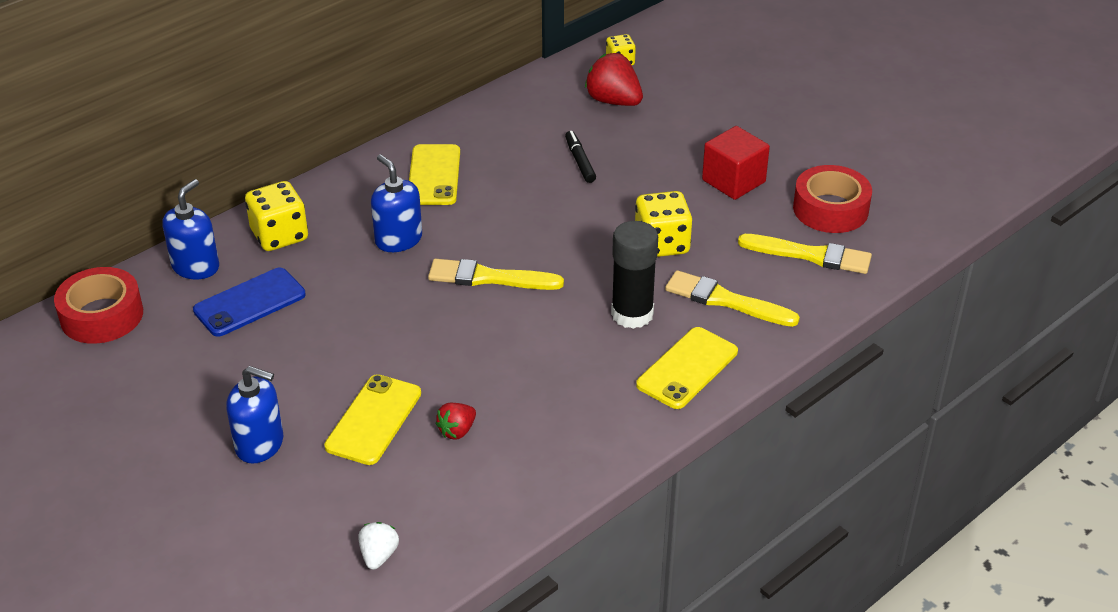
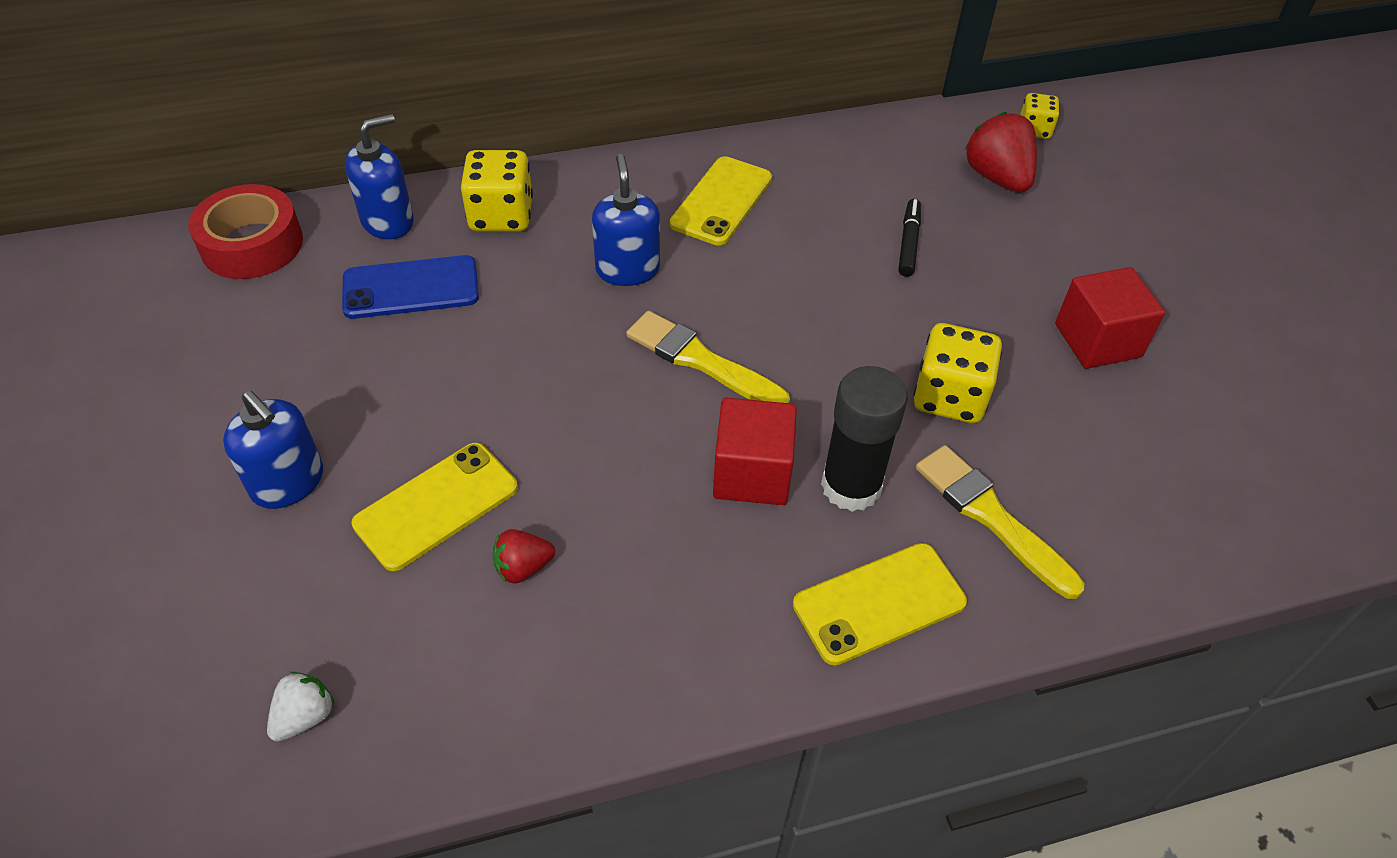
camera: 25 degrees right, 10 degrees up
(566, 329) = (752, 473): none -> red cube
(810, 255) = (1151, 493): yellow brush -> none
(830, 209) = (1217, 432): red tape -> none

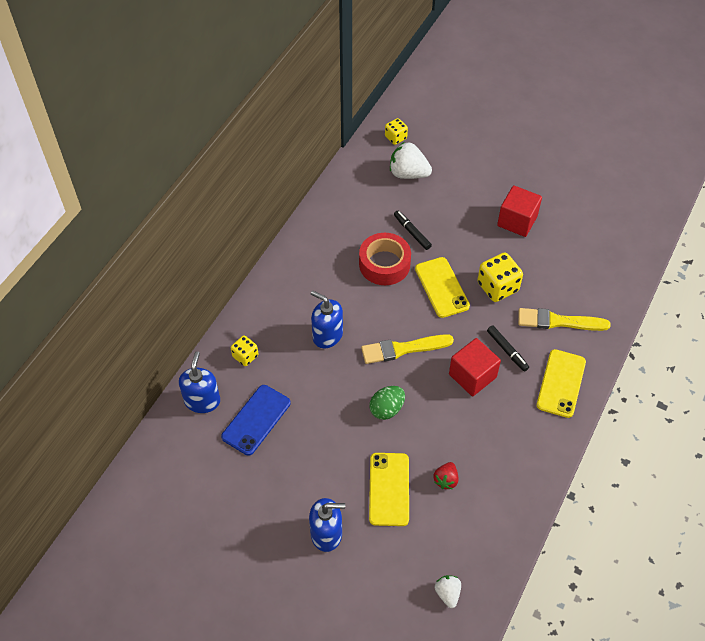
camera: 45 degrees left, 5 degrees up
(252, 244) = (160, 463): red tape -> red tape (384, 264)
(501, 215) = (245, 356): yellow dice -> yellow dice, size x0.59
(576, 411) = (387, 409): none -> green egg
(721, 201) = (322, 273): yellow phone -> yellow phone (441, 287)
(851, 486) = (507, 350): black glue stick -> black marker
(997, 178) = (408, 173): red strawberry -> white strawberry

